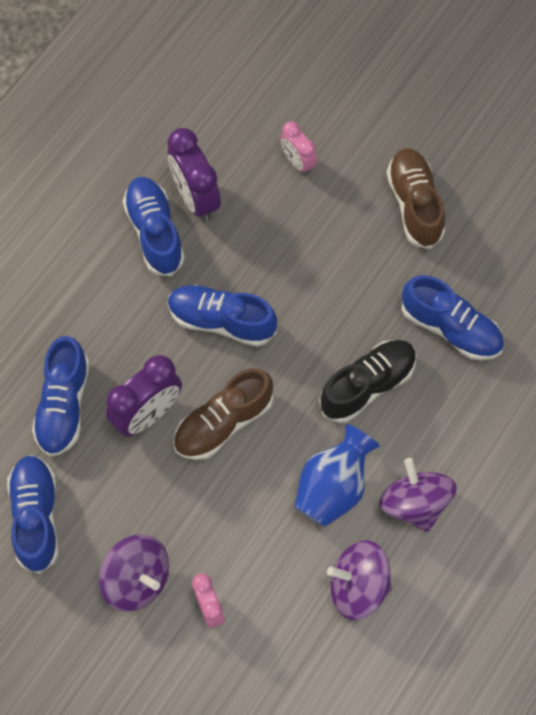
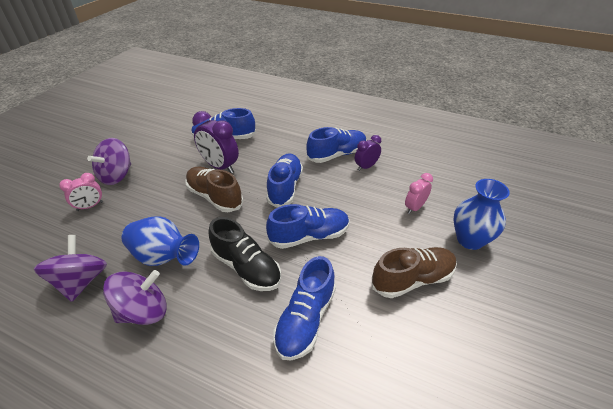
camera: 80 degrees right, 25 degrees down
(36, 517) = (161, 138): blue shoe -> blue shoe (309, 236)
(195, 198) = (366, 167): purple clock -> purple clock, size x0.60
(365, 120) = (470, 240): none -> blue vase

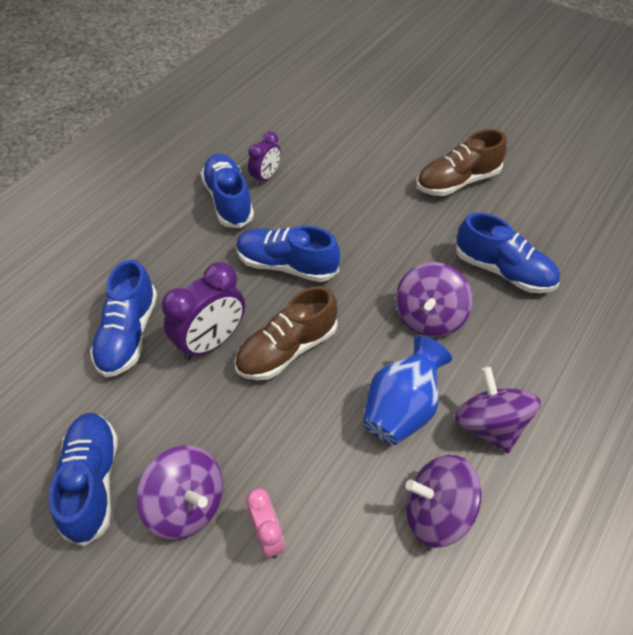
camera: 80 degrees left, 10 degrees up
(246, 267) = (429, 317): black shoe -> purple spinning top
(309, 236) = (385, 252): blue shoe -> blue shoe (92, 482)
(366, 167) = (266, 177): purple clock -> purple clock turned 120 degrees counterclockwise
(412, 279) = (457, 182): brown shoe -> brown shoe turned 105 degrees counterclockwise
(414, 208) = (354, 154): pink clock -> none
(470, 240) = (409, 128): blue vase -> none

